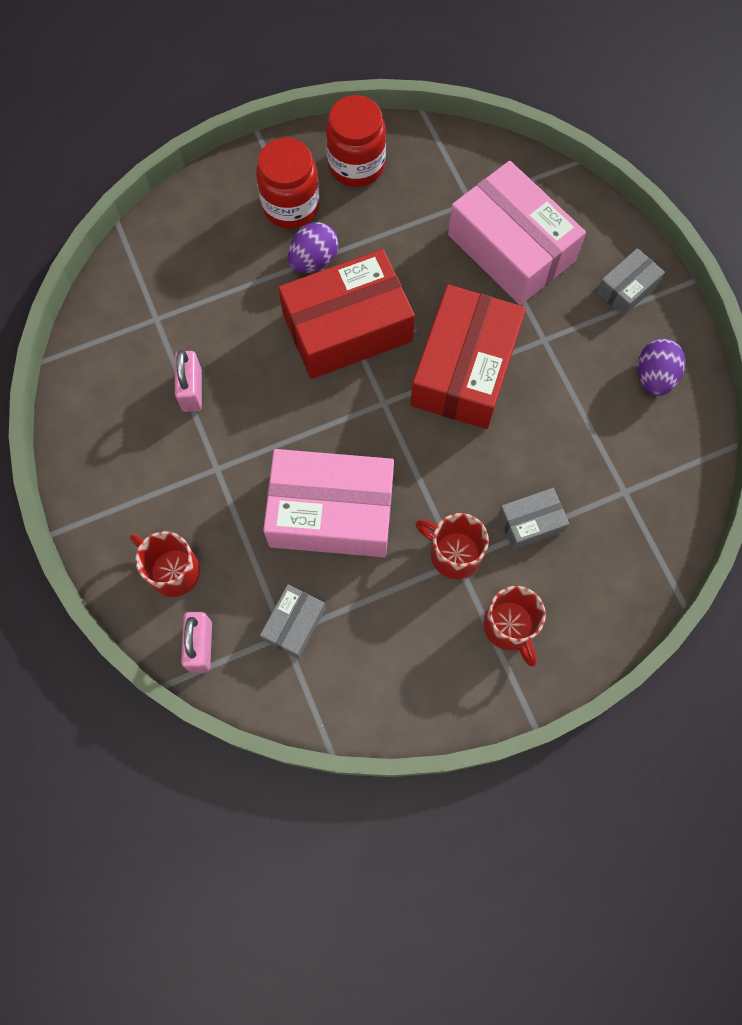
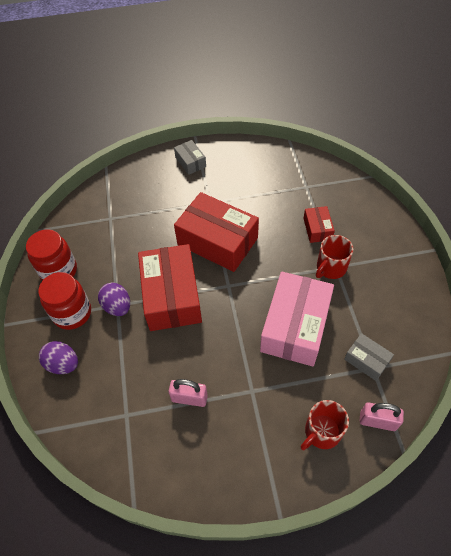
camera: 75 degrees left, 15 degrees down
(510, 627) = (377, 250): red mug -> none
(511, 248) = (147, 205): pink box -> none
(531, 522) = (317, 229): grey box -> red box
(654, 377) = (244, 162): purple egg -> purple egg (63, 364)

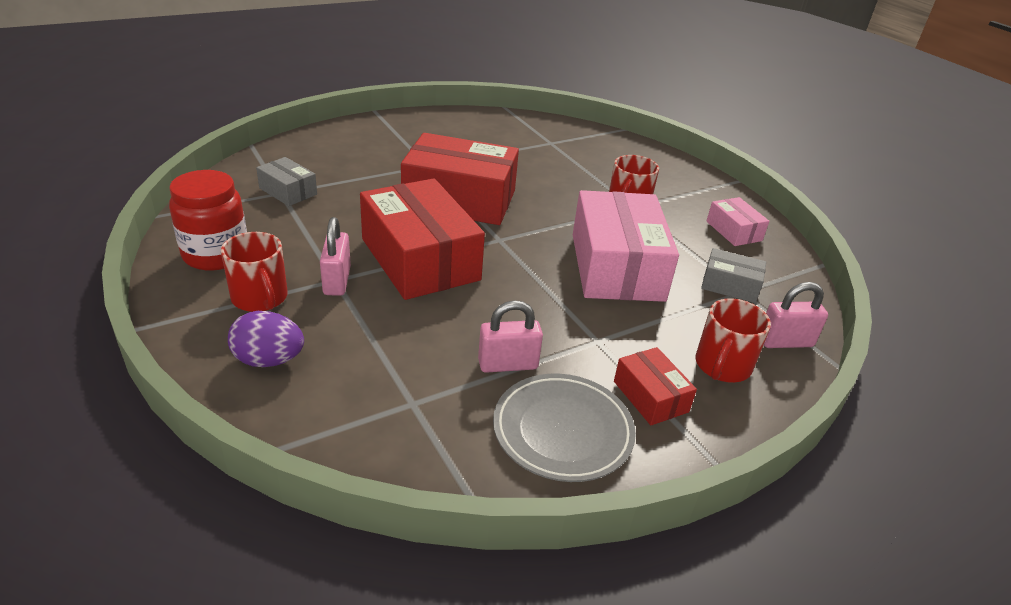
camera: 25 degrees left, 20 degrees down
(72, 313) = (260, 298): red jar -> red mug
(117, 306) = (337, 281): purple egg -> pink padlock
(190, 162) = (380, 132): grey box -> grey box (288, 191)
(199, 458) = (562, 431): none -> grey plate
(317, 229) = (588, 176): red box -> red box (650, 396)
(399, 305) = (733, 231): none -> pink box

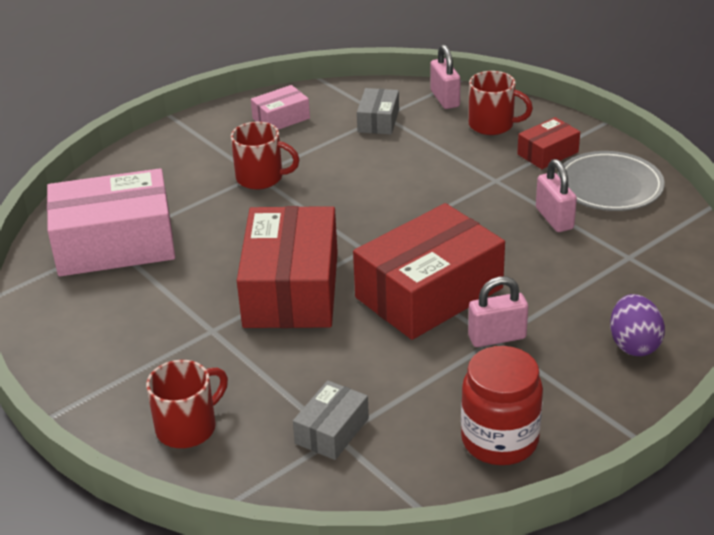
camera: 95 degrees left, 0 degrees up
(260, 298) = (554, 379): red mug -> red mug (188, 427)
(617, 266) = (379, 177): pink box -> pink box (115, 244)

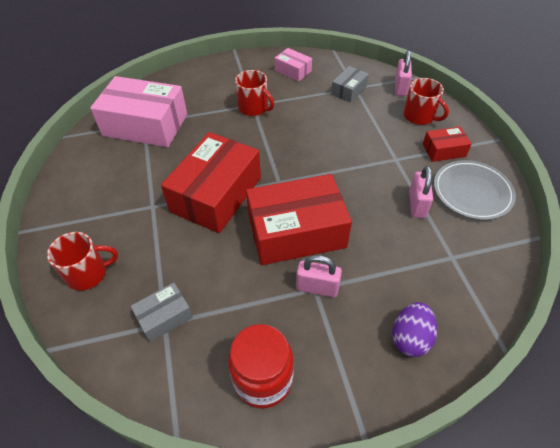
camera: 25 degrees right, 15 degrees up
(281, 118) = (293, 71): pink box -> pink box turned 45 degrees clockwise

